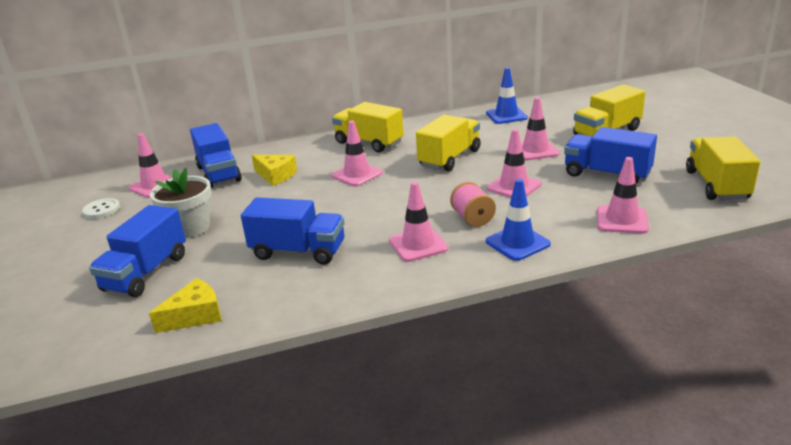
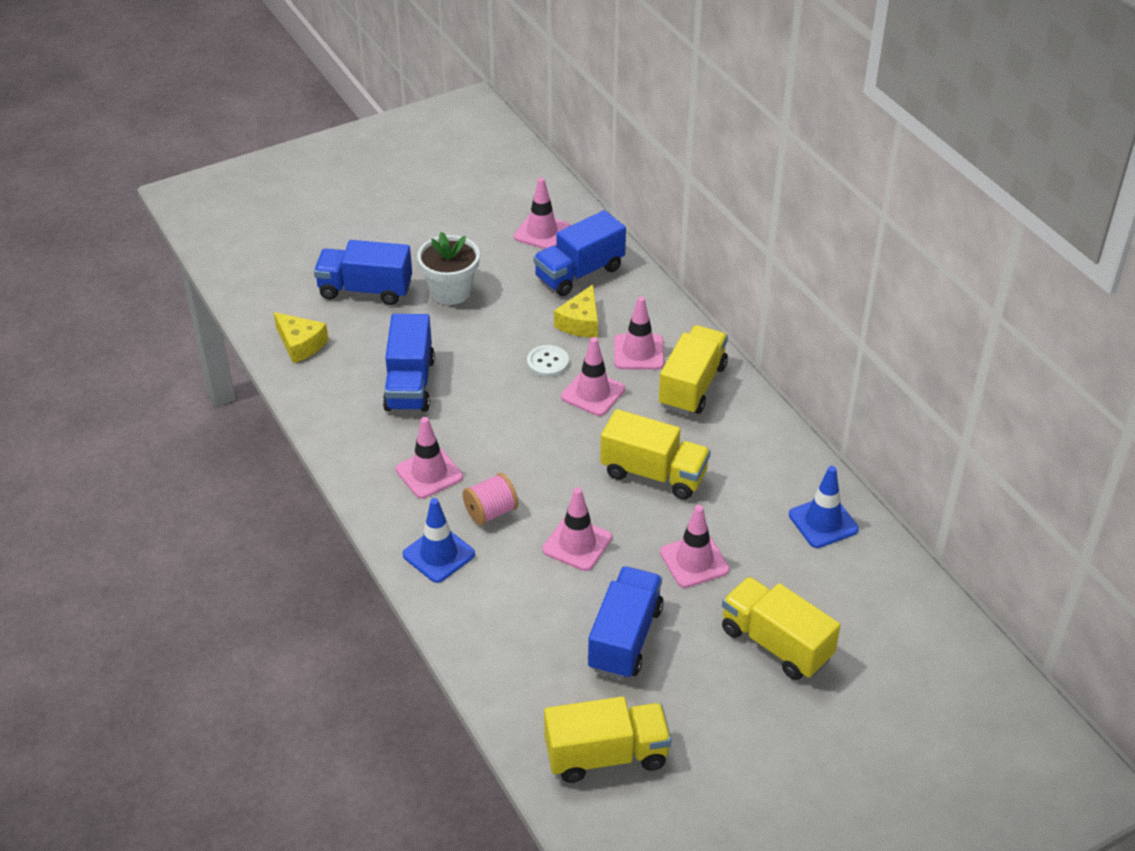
camera: 75 degrees right, 15 degrees up
(101, 210) = (482, 213): white button -> white button (548, 362)
(622, 220) = (499, 648): pink traffic cone -> pink traffic cone (638, 352)

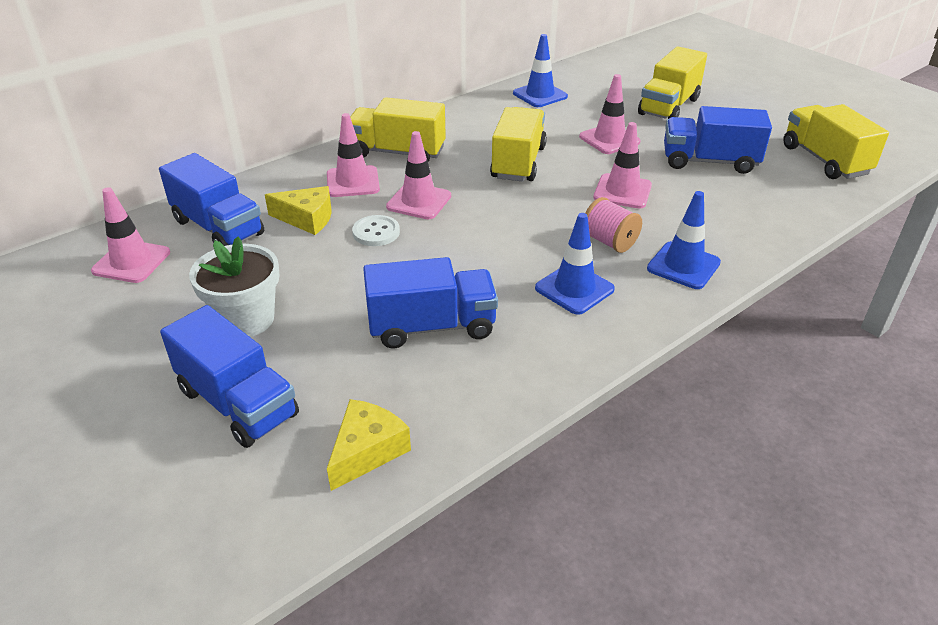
camera: 100 degrees left, 5 degrees down
(365, 290) = (238, 403): blue truck -> blue truck turned 45 degrees counterclockwise
(429, 473) = (574, 289): pink traffic cone -> blue traffic cone

